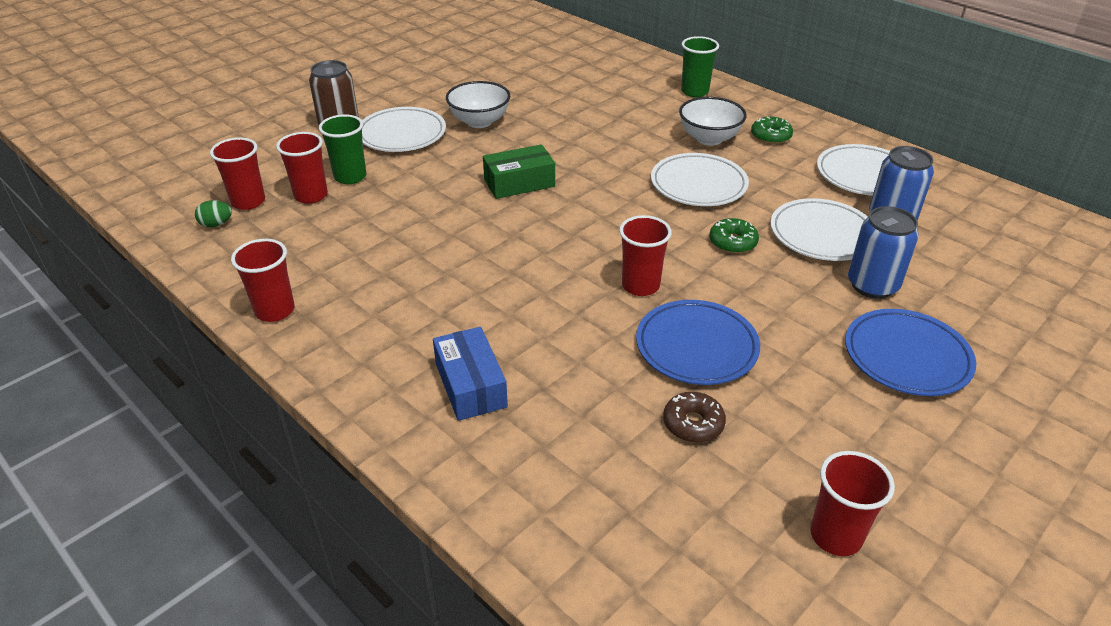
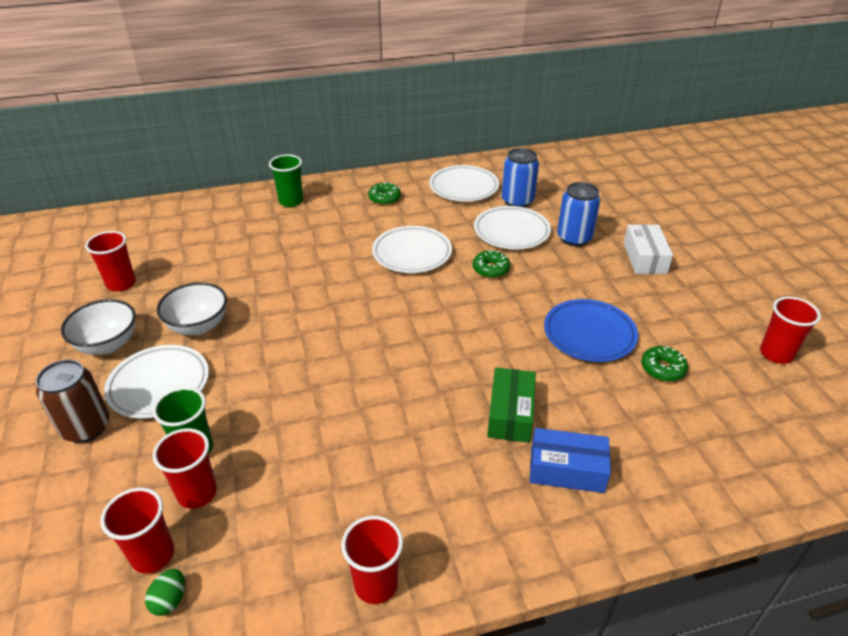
camera: 60 degrees left, 0 degrees up
(519, 183) = (321, 339): green box -> green box (510, 414)
(640, 286) = (508, 331): red cup -> red cup (121, 284)
(693, 424) = (662, 369): brown donut -> green donut
(709, 139) = (360, 223): white bowl -> white bowl (108, 344)
(906, 357) = (644, 258): blue plate -> white box

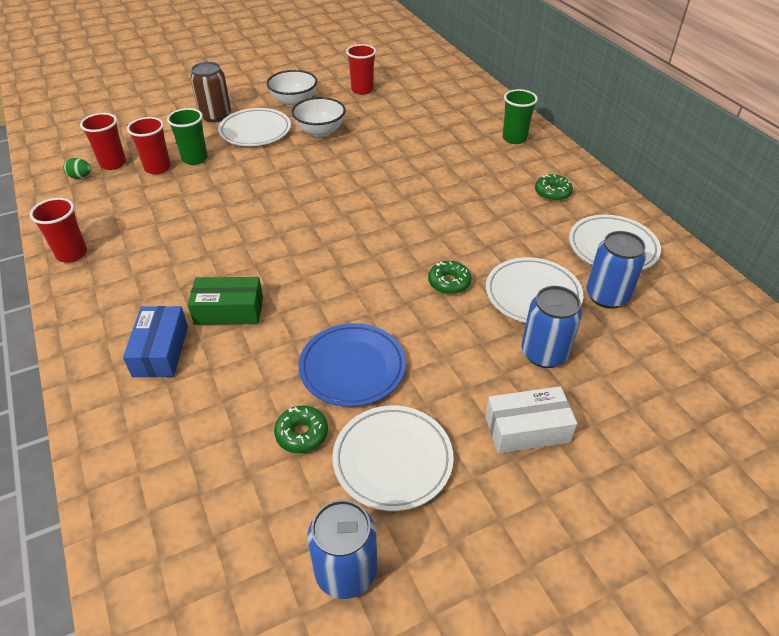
camera: 80 degrees right, 5 degrees up
(412, 253) = (457, 224): white plate -> white plate (392, 460)
(776, 354) = (346, 571): red cup -> blue can

